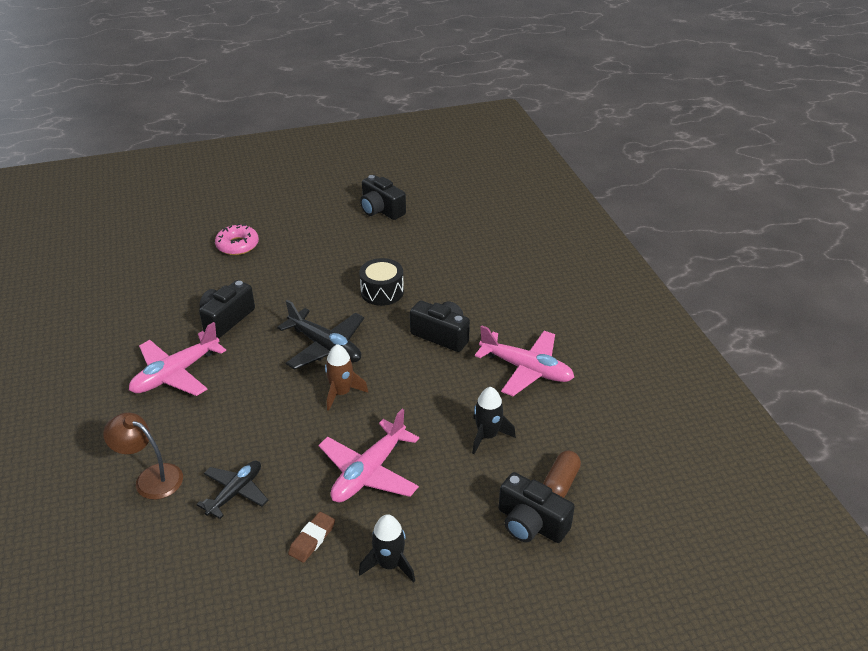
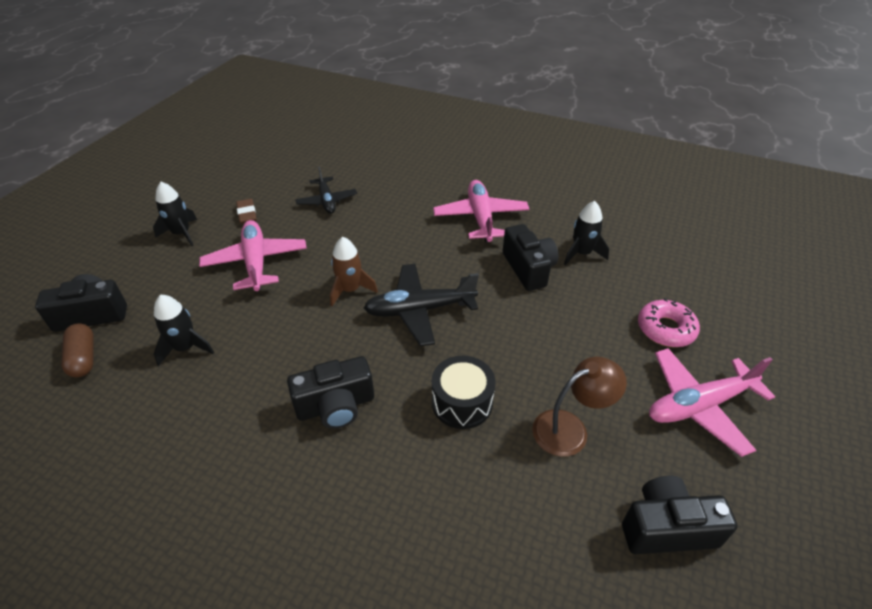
camera: 130 degrees right, 5 degrees up
(151, 477) = (386, 176): brown lamp -> brown lamp (570, 428)
(182, 302) = (581, 253): none -> black rocket
(526, 369) = (204, 441): pink plane -> pink plane (699, 405)

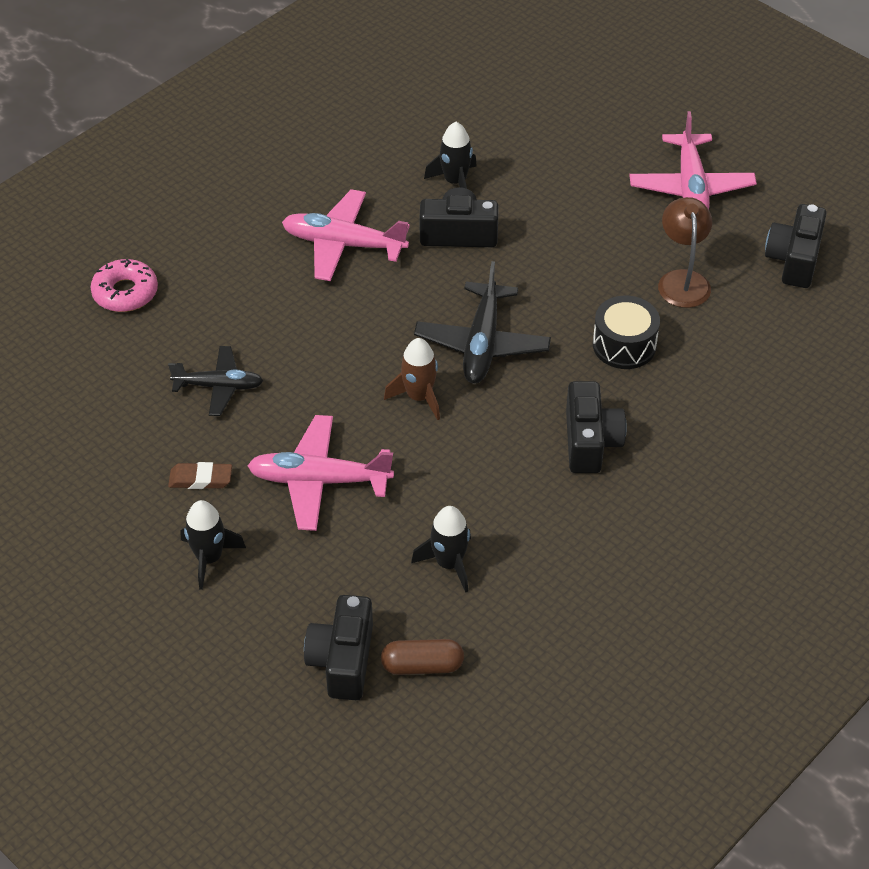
camera: 70 degrees left, 5 degrees up
(665, 329) = (595, 167): pink donut -> pink donut (125, 292)

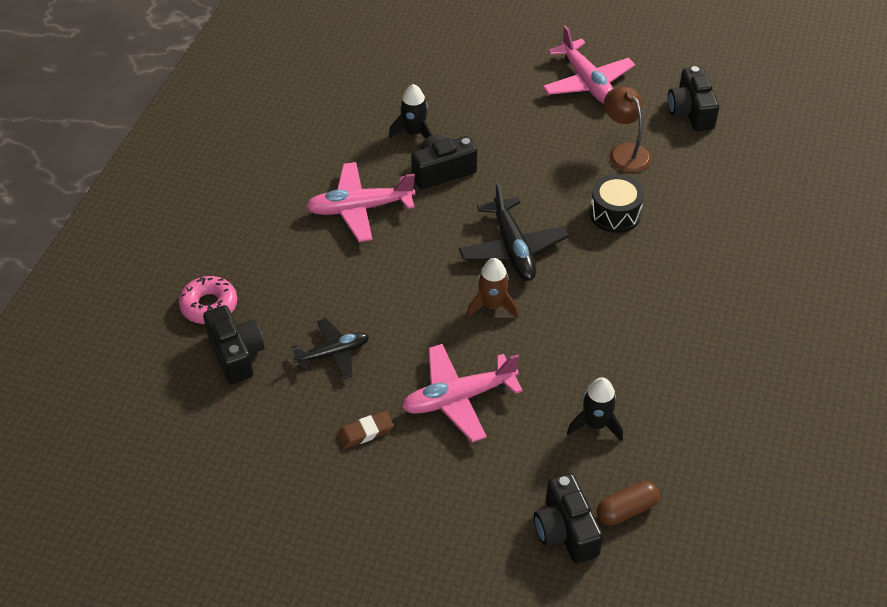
camera: 25 degrees left, 0 degrees up
(209, 558) = (412, 492): black rocket -> none
(590, 442) = (637, 294): black camera -> black camera (236, 354)

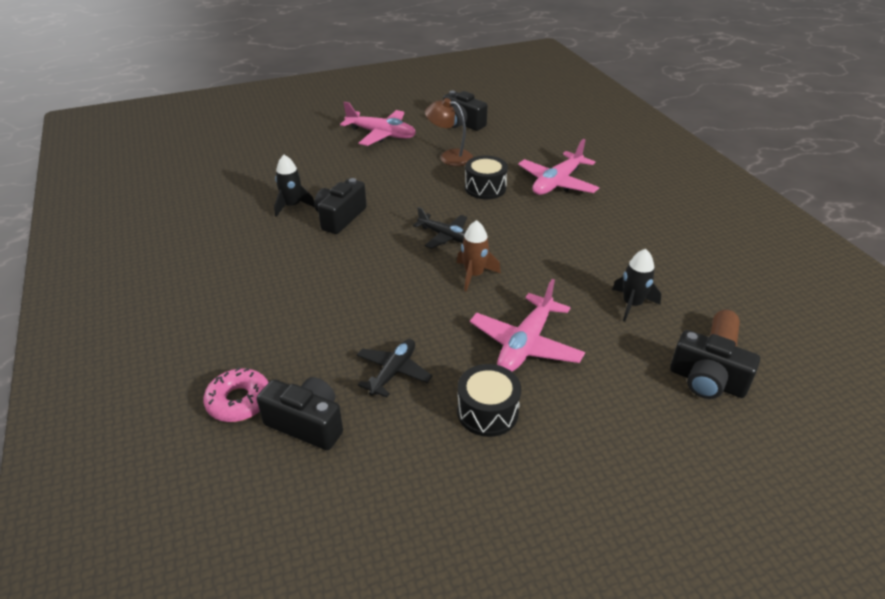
camera: 40 degrees left, 10 degrees down
(360, 208) = (302, 267): pink plane -> pink plane (557, 183)
(365, 432) = (487, 412): brown eraser -> black drum
(512, 248) = (445, 236): black plane -> black plane, size x0.66

